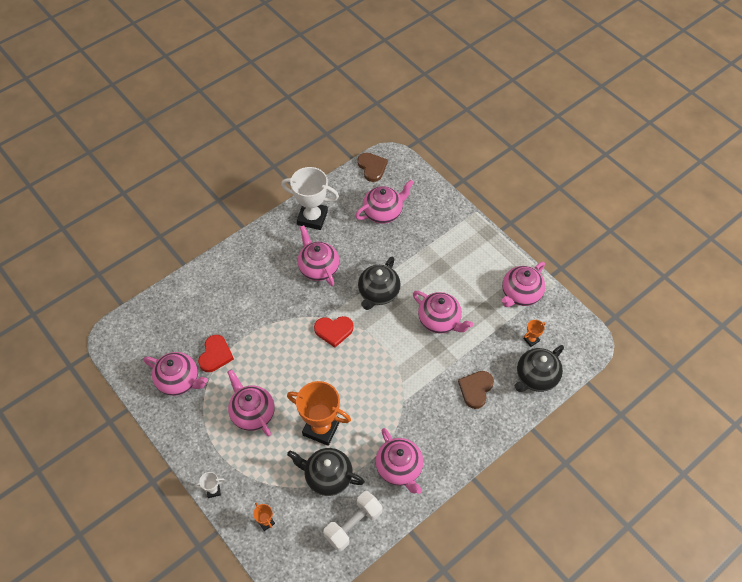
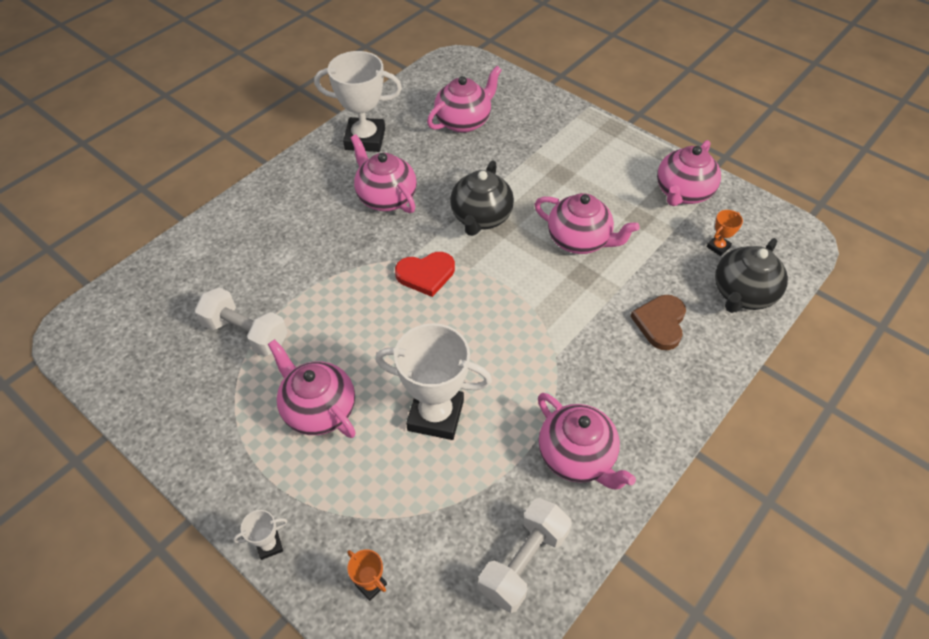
camera: 10 degrees left, 5 degrees down
(179, 381) = (190, 379): pink teapot -> none
(215, 355) = (246, 333): red heart -> white dumbbell
(321, 428) = (435, 415): orange trophy -> white trophy
(327, 476) = (462, 489): black teapot -> none
(372, 167) = (435, 74): brown heart -> none

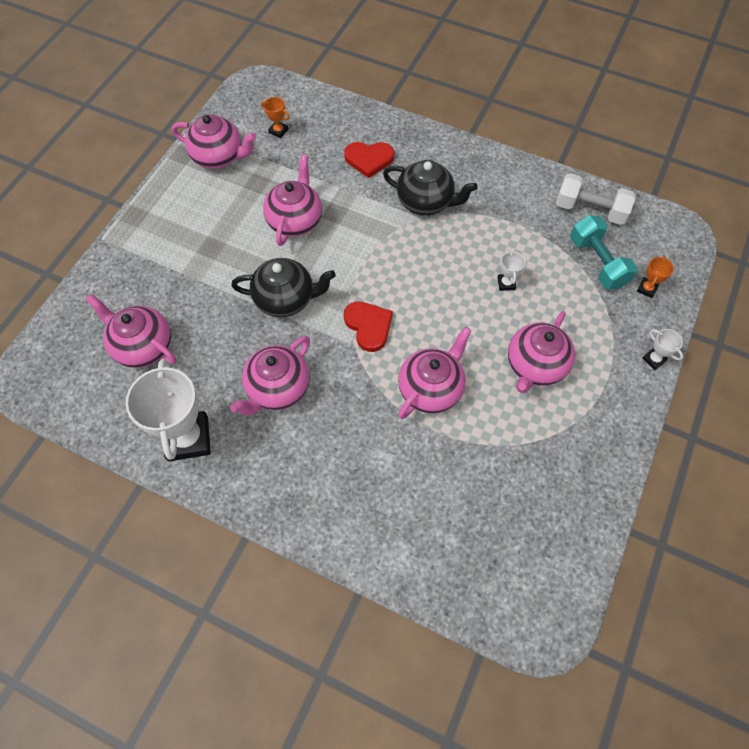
camera: 105 degrees left, 10 degrees up
(246, 333) = (484, 455): white dumbbell -> none
(432, 535) = (597, 262): none -> turquoise dumbbell
(435, 415) = (506, 283): white trophy -> white trophy, size x0.43
(577, 457) = (503, 193): pink teapot -> pink teapot (431, 389)
(660, 323) = (369, 159): brown heart -> red heart
(742, 294) = (324, 115): black teapot -> black teapot (426, 202)

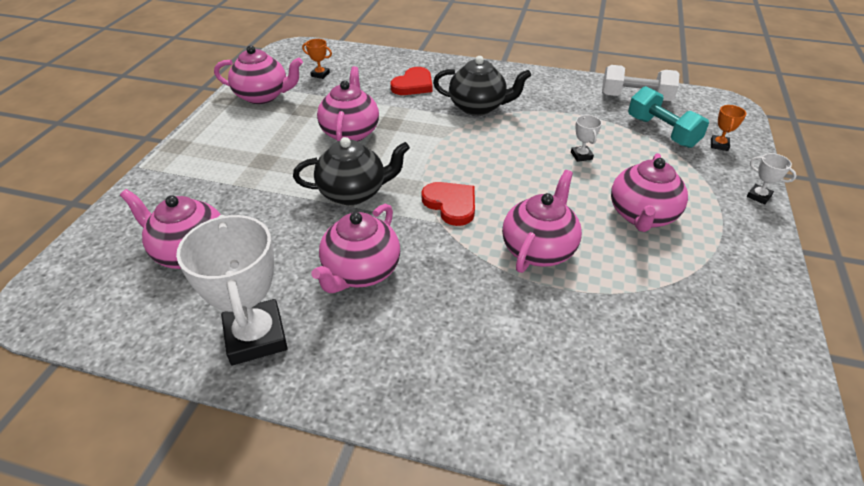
camera: 10 degrees left, 20 degrees down
(369, 159) = (413, 85): red heart -> red heart turned 45 degrees counterclockwise

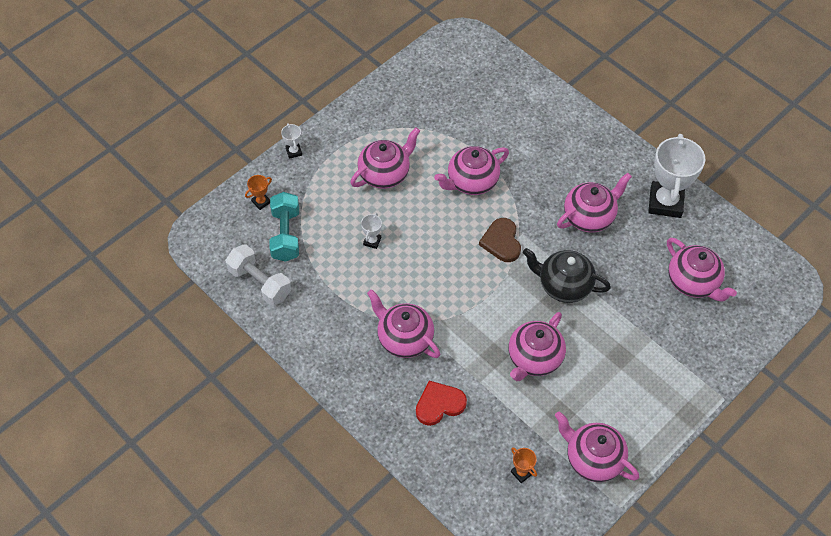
camera: 150 degrees left, 15 degrees up
(451, 204) = (501, 242): red heart -> brown heart
(478, 107) = (404, 338): black teapot -> pink teapot

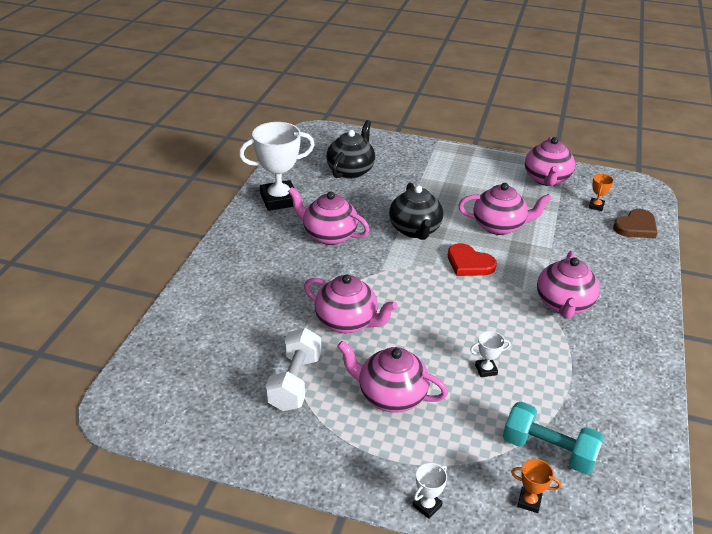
camera: 120 degrees left, 20 degrees down
(260, 283) = (627, 443): white dumbbell -> white dumbbell (295, 382)
(286, 235) = (548, 450): turquoise dumbbell -> turquoise dumbbell turned 60 degrees clockwise
(439, 404) = (596, 262): red heart -> red heart (469, 263)
(501, 242) = (402, 278): brown heart -> brown heart (636, 227)
(693, 282) = (351, 170): pink teapot -> black teapot

